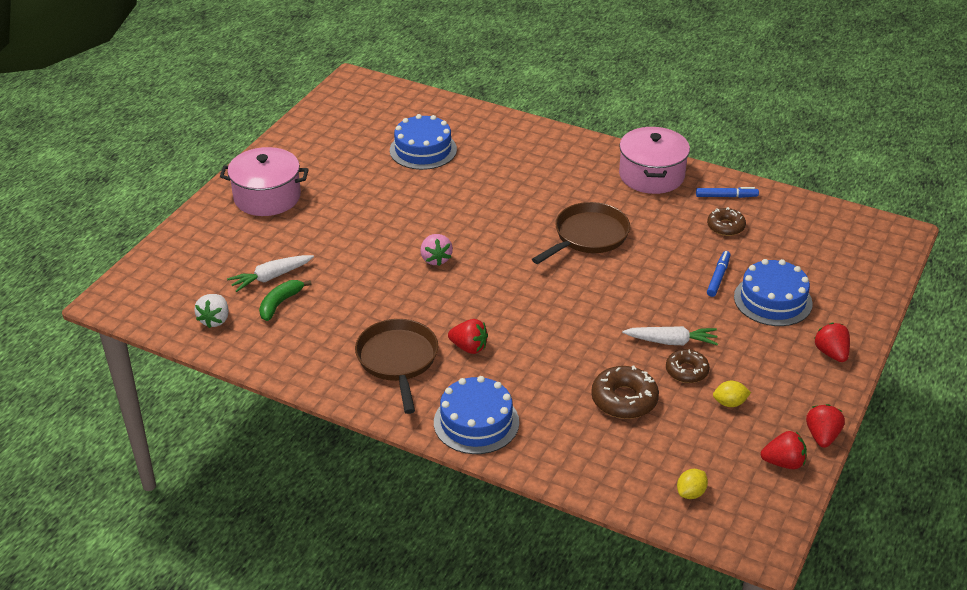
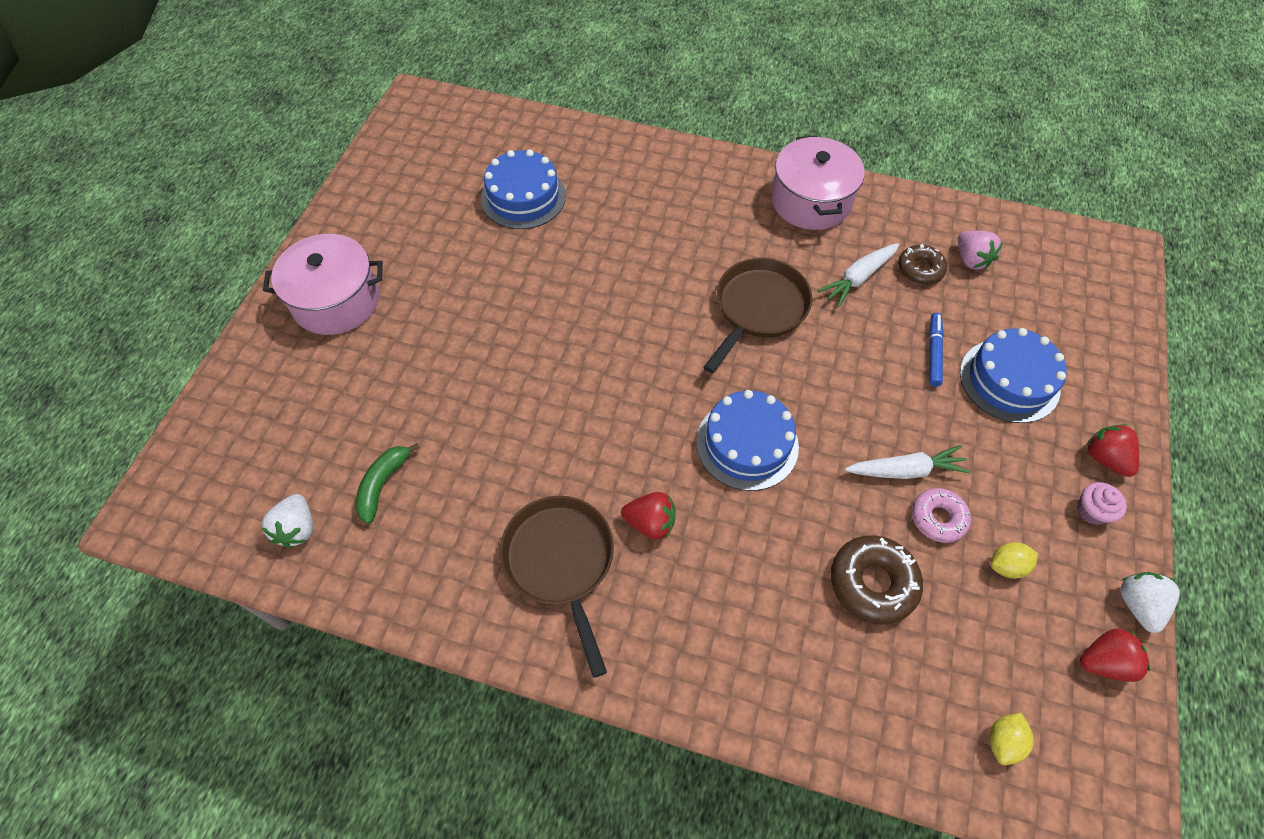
camera: 10 degrees left, 20 degrees up
(271, 277) = (363, 439): white carrot -> white carrot (858, 278)
(435, 259) = (575, 375): pink strawberry -> pink strawberry (971, 259)
(476, 422) = (689, 659): blue cake -> blue cake (747, 444)
(686, 371) = (938, 518): brown donut -> pink donut
(726, 196) = (907, 222): blue marker -> none
(808, 381) = (1092, 511): none -> pink cupcake
(822, 436) = (1137, 605): red strawberry -> white strawberry

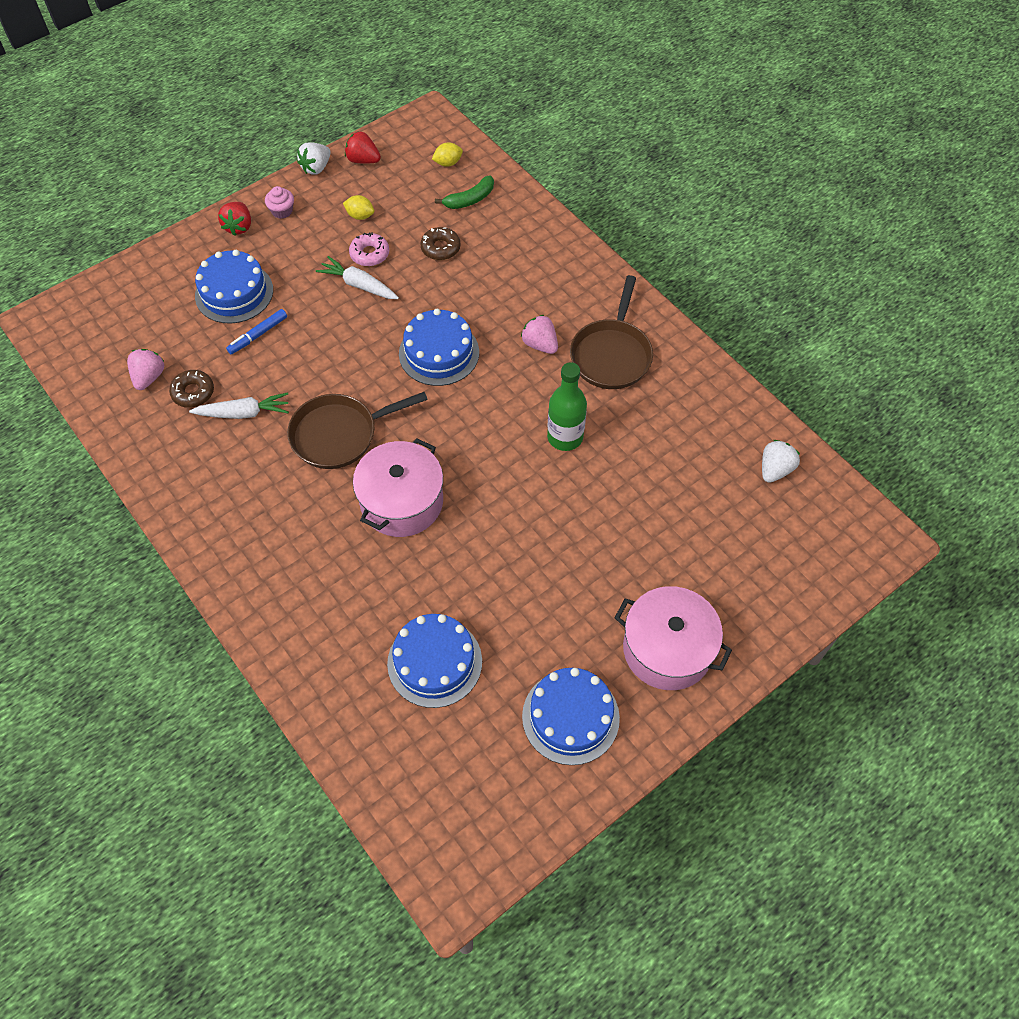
camera: 145 degrees left, 0 degrees up
(383, 484) = (701, 466): green banana -> green banana (470, 199)
(392, 217) = (570, 717): none -> blue cake
(546, 431) = (565, 437): none -> green bottle
(650, 523) = (540, 344): red strawberry -> pink strawberry
(810, 201) = (201, 498): pink pot -> pink pot (402, 502)
(872, 583) = (440, 248): brown donut -> brown donut, size x0.66

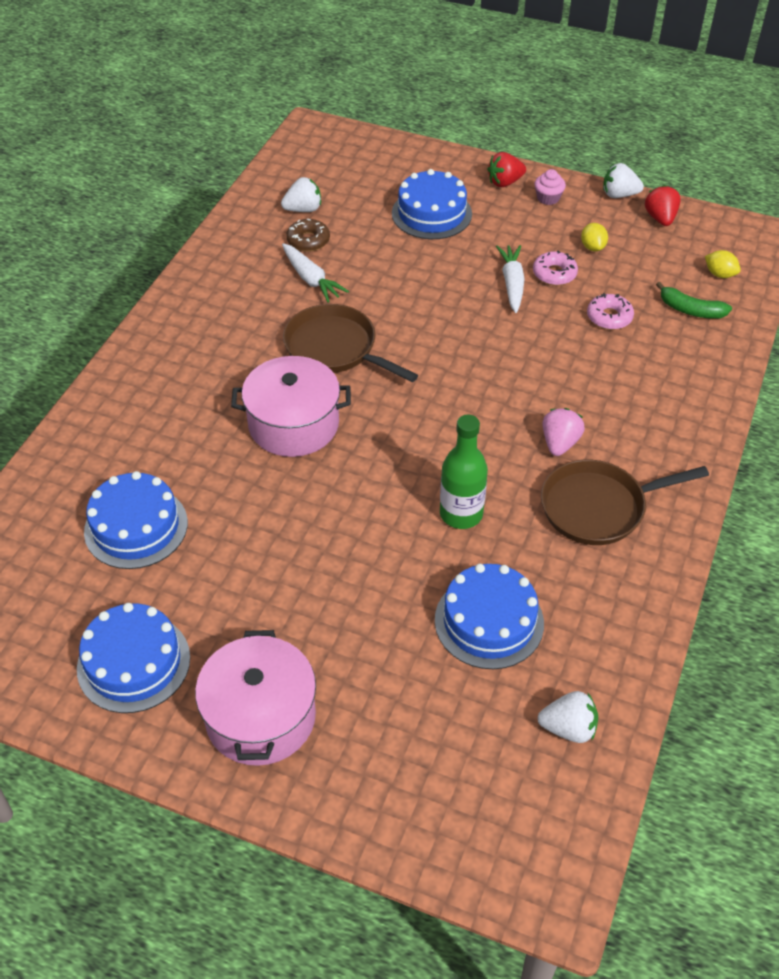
camera: 60 degrees right, 10 degrees down
(149, 377) = (303, 209): pink strawberry -> white strawberry
(258, 335) = (399, 249): blue marker -> none
(439, 353) = (483, 373): blue cake -> blue cake (489, 621)
(440, 248) = (609, 317): brown donut -> pink donut

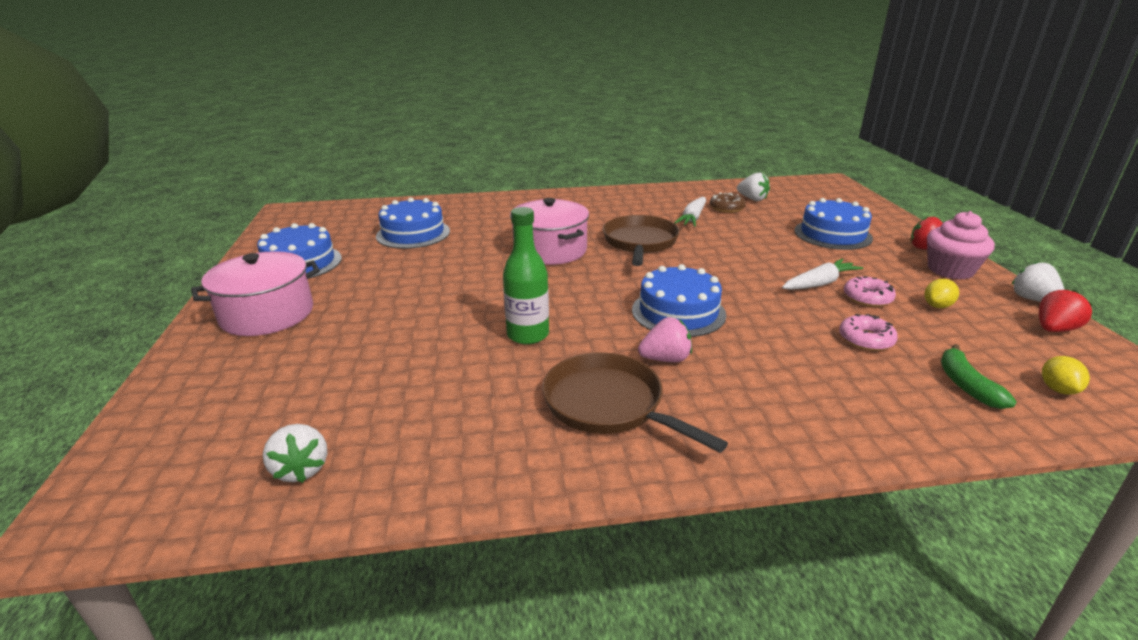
camera: 60 degrees right, 20 degrees down
(489, 621) = (414, 383): blue cake -> blue cake (678, 312)
(548, 198) = (950, 270): pink cupcake -> pink cupcake, size x1.79

